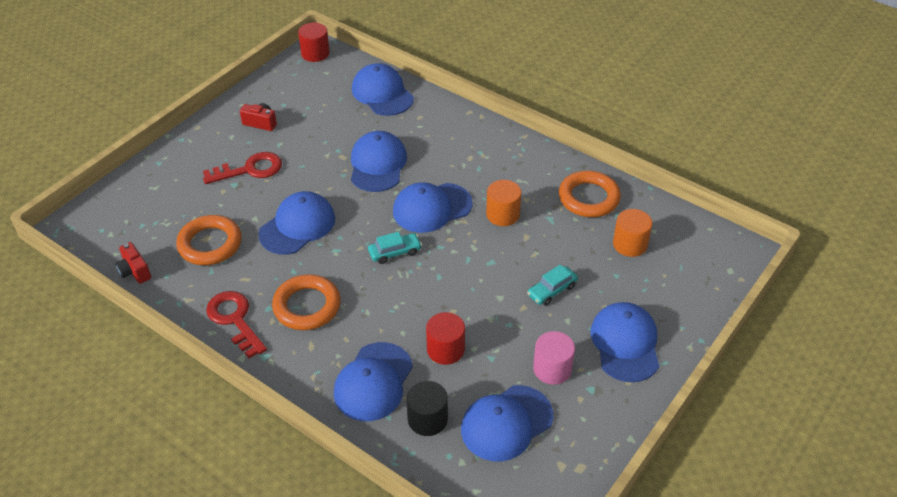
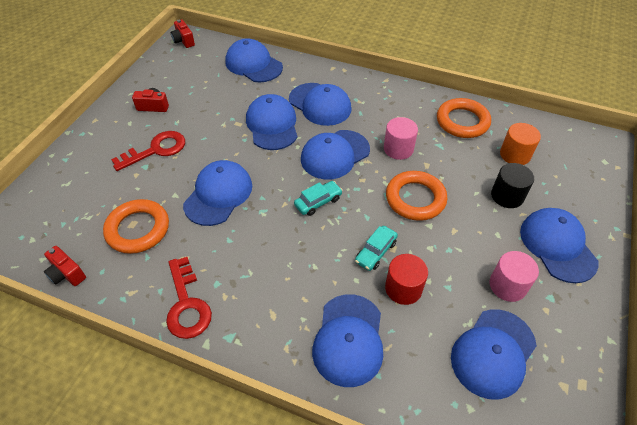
camera: 15 degrees left, 5 degrees up
(235, 320) = (187, 304): red key -> red key turned 150 degrees counterclockwise
(307, 306) = (254, 273): orange ring -> orange ring (415, 198)
(315, 53) = (183, 41): red cylinder -> red camera
(427, 419) = (417, 368): black cylinder -> black cylinder (507, 196)
(438, 151) = (320, 104): none -> blue cap
(503, 214) = (398, 149): orange cylinder -> pink cylinder
(552, 290) = (471, 209): turquoise car -> turquoise car (375, 252)

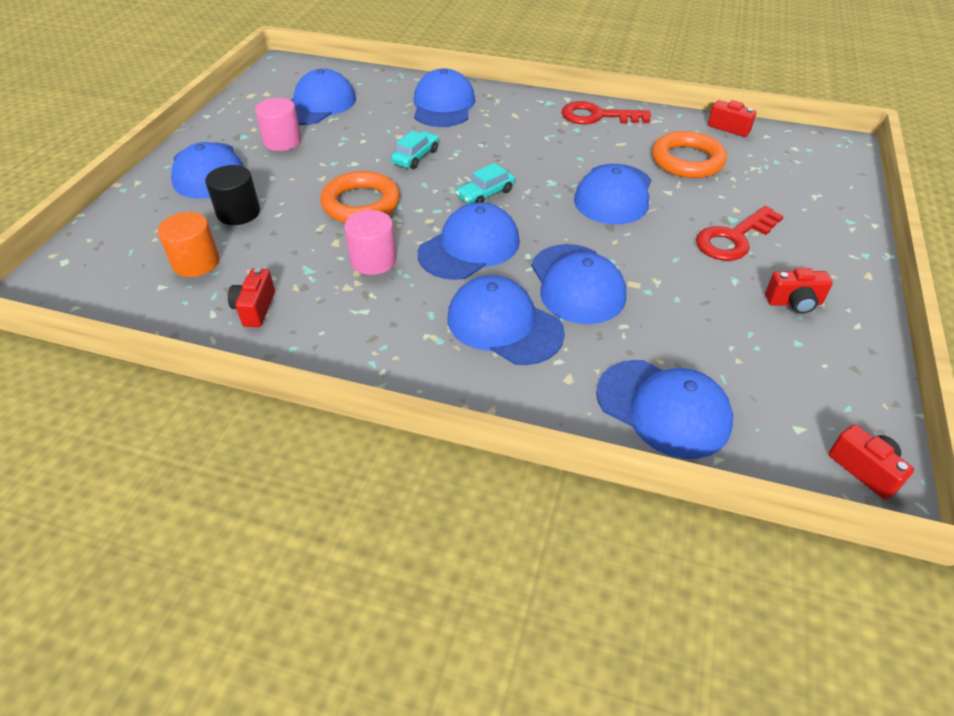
camera: 175 degrees right, 5 degrees down
(187, 304) = (598, 116): red key -> red key turned 60 degrees counterclockwise
(403, 288) = (389, 134): red cylinder -> none
(462, 121) = (255, 309): orange ring -> red camera

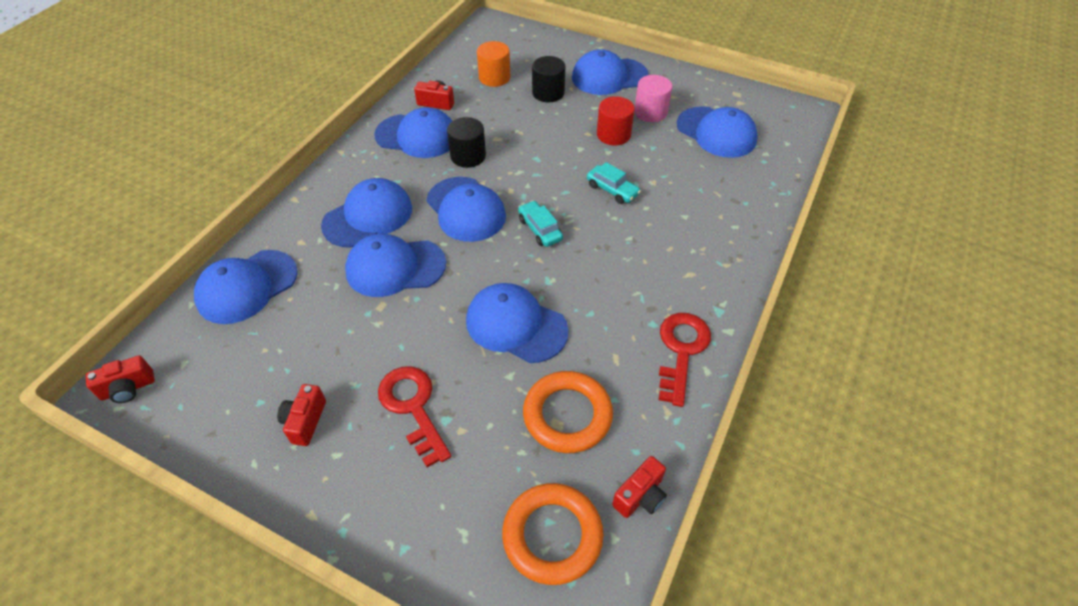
camera: 100 degrees right, 5 degrees up
(324, 161) = (613, 134): none -> red cylinder
(361, 203) = (544, 153): orange ring -> orange ring (552, 535)
(373, 260) = (468, 156): pink cylinder -> black cylinder
(443, 105) = (713, 219): blue cap -> blue cap (417, 136)

